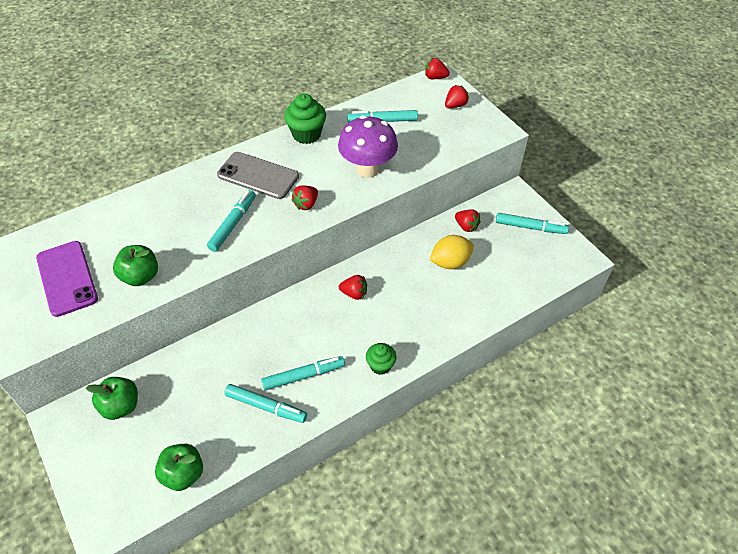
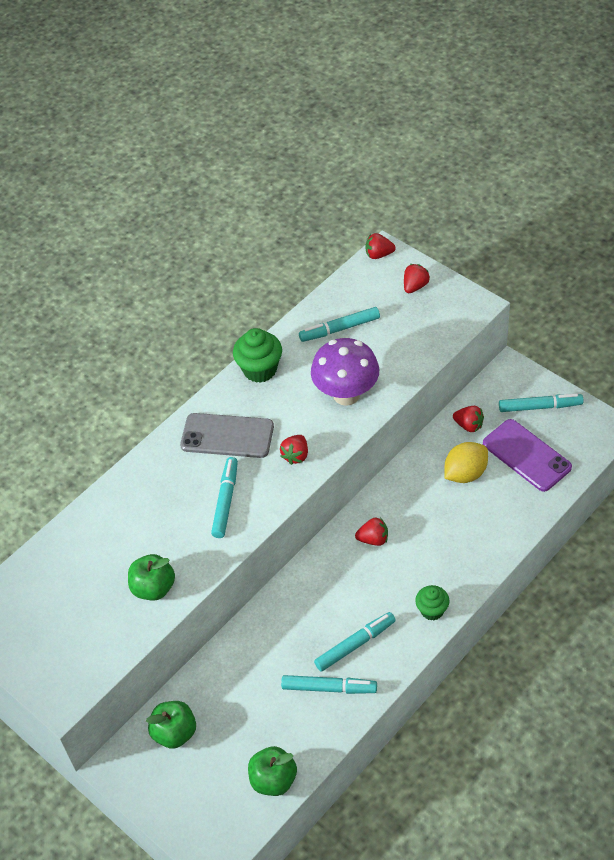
camera: 10 degrees left, 0 degrees up
(67, 278) = (74, 612): purple phone -> purple phone (526, 455)

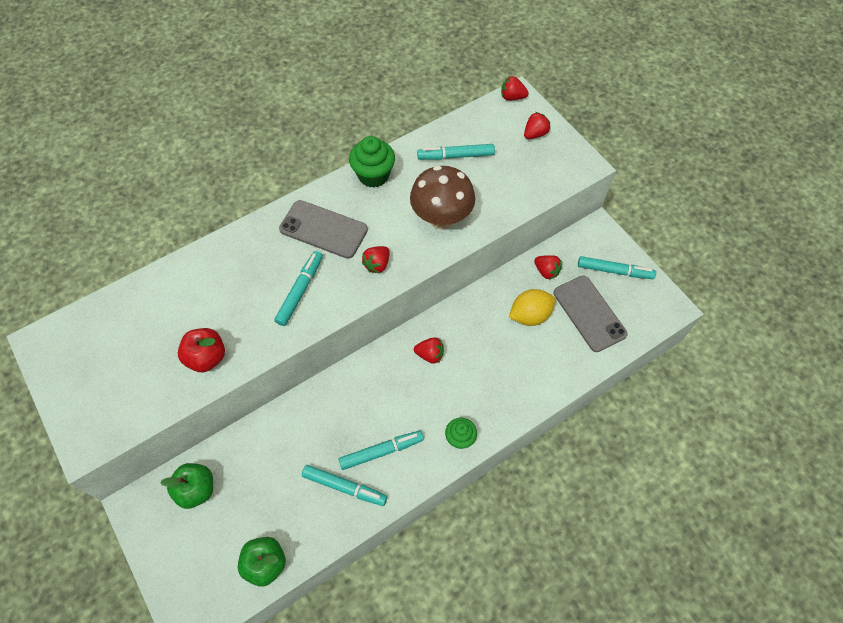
camera: 10 degrees right, 10 degrees up
(153, 588) = (207, 357): green apple -> red apple
(346, 394) = (441, 219): purple mushroom -> brown mushroom
(526, 455) = (589, 313): purple phone -> grey phone

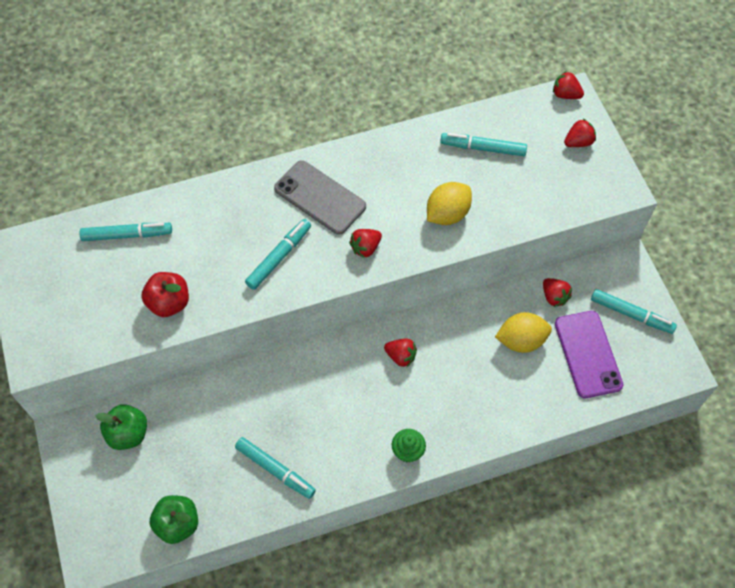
camera: 15 degrees right, 0 degrees up
(373, 175) = (388, 150): green cupcake -> none
(381, 451) = (322, 444): turquoise marker -> turquoise marker (127, 235)
(441, 219) = (447, 214): brown mushroom -> yellow lemon
(589, 313) = (588, 354): grey phone -> purple phone

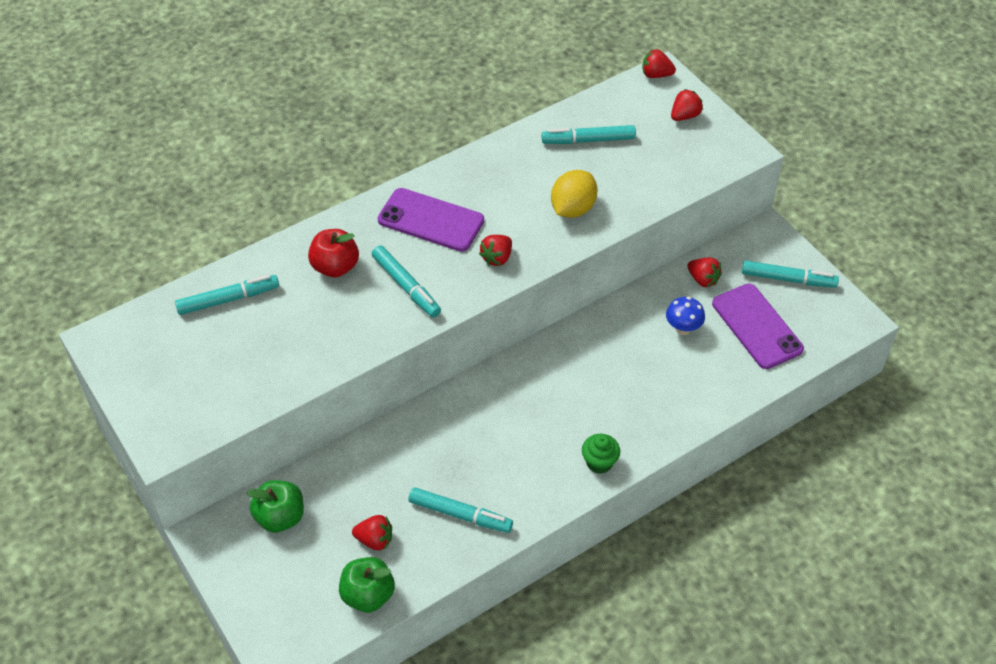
camera: 15 degrees left, 10 degrees down
(169, 303) = (299, 356): red apple -> red apple (335, 267)
(279, 257) = (406, 286): turquoise marker -> turquoise marker turned 120 degrees clockwise
(320, 197) = (431, 220): grey phone -> purple phone
(401, 356) = (560, 372): red strawberry -> red strawberry (375, 540)
(521, 340) = (683, 328): yellow lemon -> blue mushroom

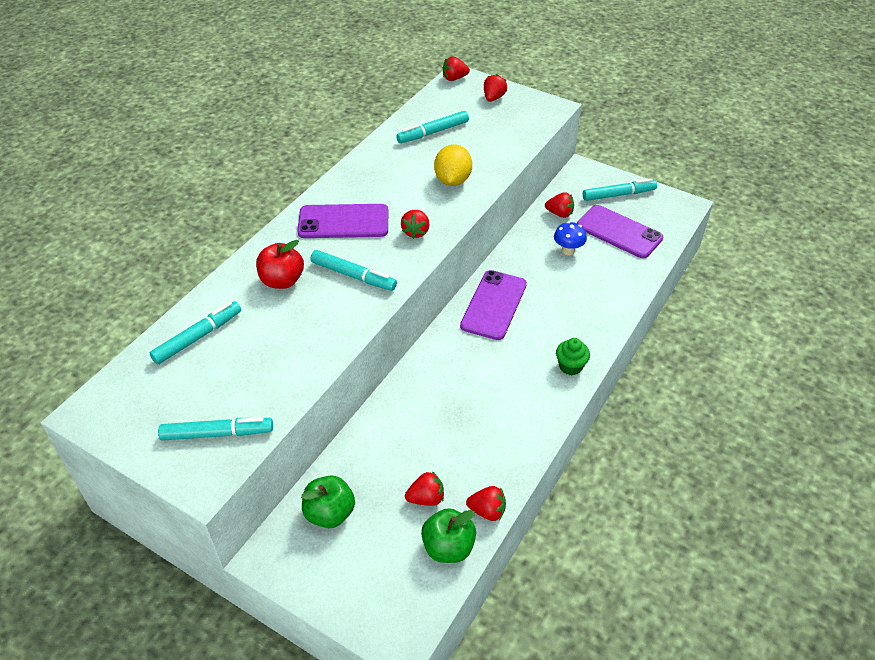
camera: 25 degrees left, 5 degrees down
(424, 576) = (487, 511): none -> red strawberry
(460, 514) = (486, 449): turquoise marker -> turquoise marker (217, 434)
(562, 363) = (494, 305): none -> purple phone

